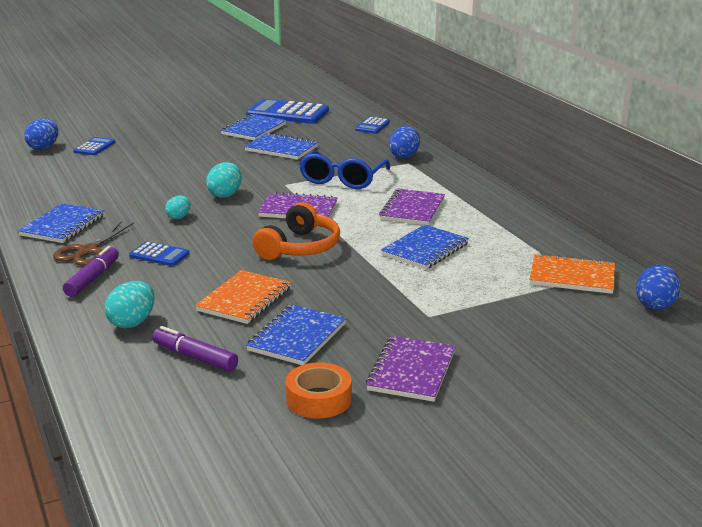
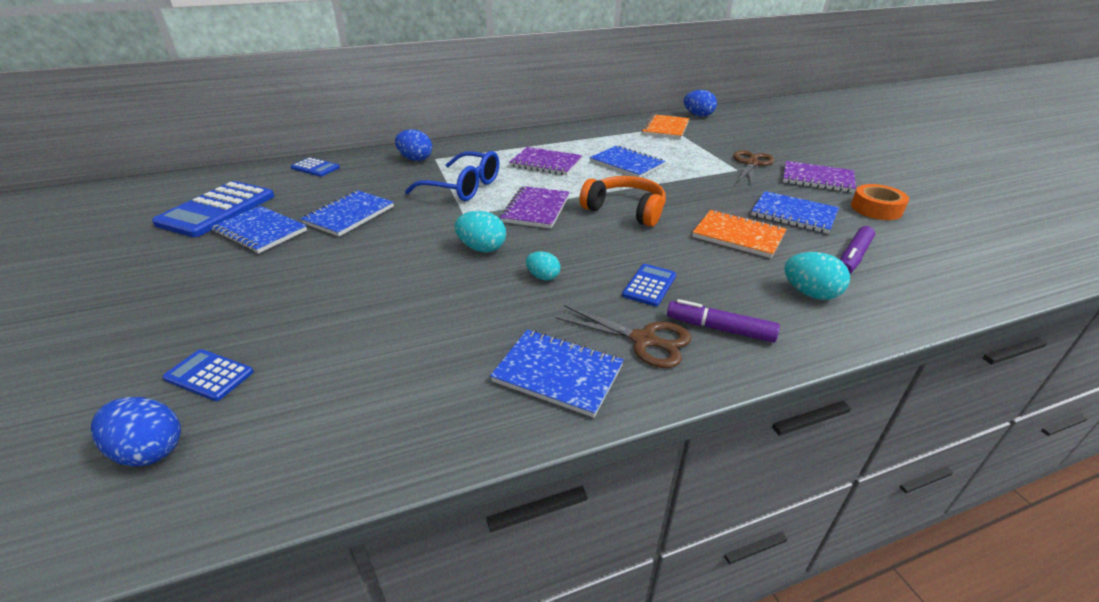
camera: 85 degrees left, 10 degrees up
(454, 328) = (751, 164): none -> brown scissors

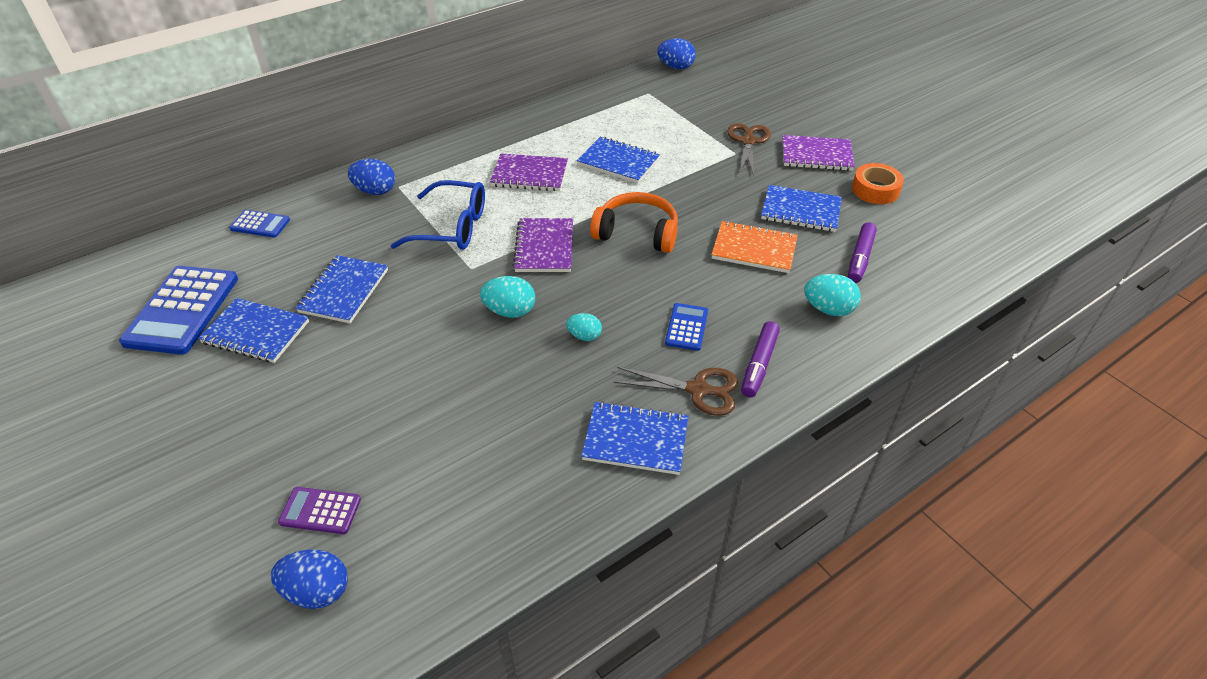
camera: 15 degrees left, 10 degrees up
(209, 375) = (320, 511): blue calculator -> purple calculator
(665, 128) = (645, 96): orange notebook -> none
(720, 329) = (759, 364): purple marker -> purple marker turned 75 degrees counterclockwise

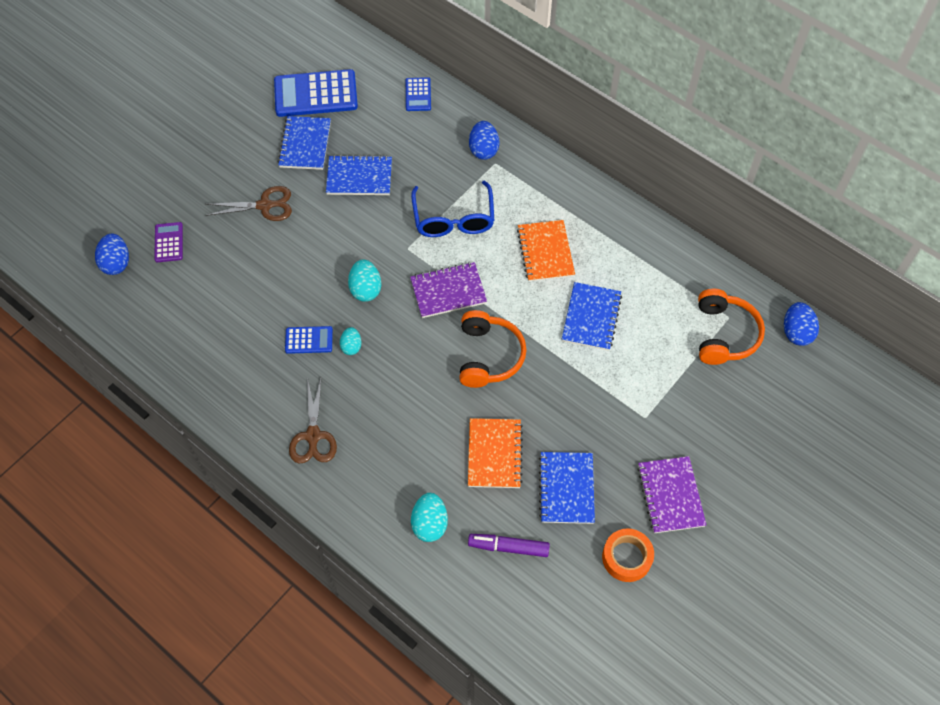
camera: 75 degrees right, 15 degrees up
(529, 175) = (545, 252): purple notebook -> orange notebook
(635, 440) = (257, 403): blue notebook -> none
(665, 98) = (724, 334): none -> orange headphones
(686, 327) = (379, 416): blue calculator -> blue calculator (309, 340)
(748, 142) = (671, 426): brown scissors -> brown scissors (264, 205)
(759, 364) = (350, 476): purple marker -> none

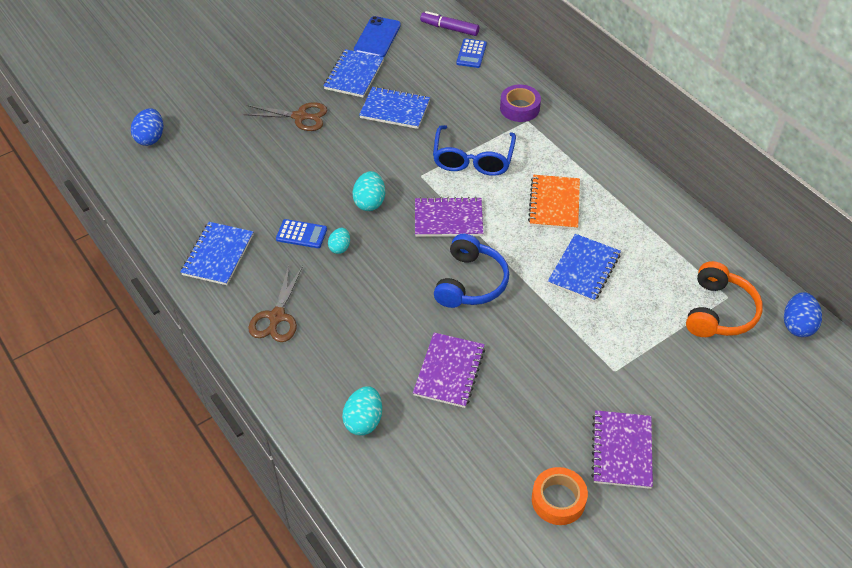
camera: 15 degrees right, 10 degrees down
(169, 242) = (203, 130): purple calculator -> none
(316, 94) = (377, 38): blue calculator -> blue phone
(483, 150) = (519, 108): blue egg -> purple tape
(489, 356) = (471, 282): orange headphones -> blue headphones
(494, 454) = (449, 371): orange notebook -> purple notebook
(508, 547) = (437, 461): purple marker -> purple marker (449, 28)
(566, 488) = (513, 419): blue notebook -> blue notebook (218, 255)

